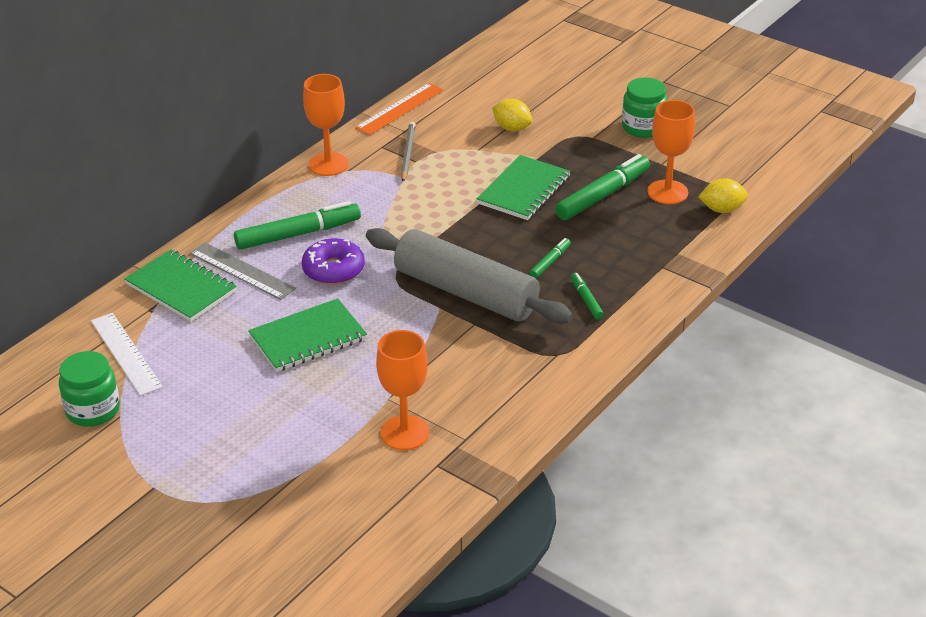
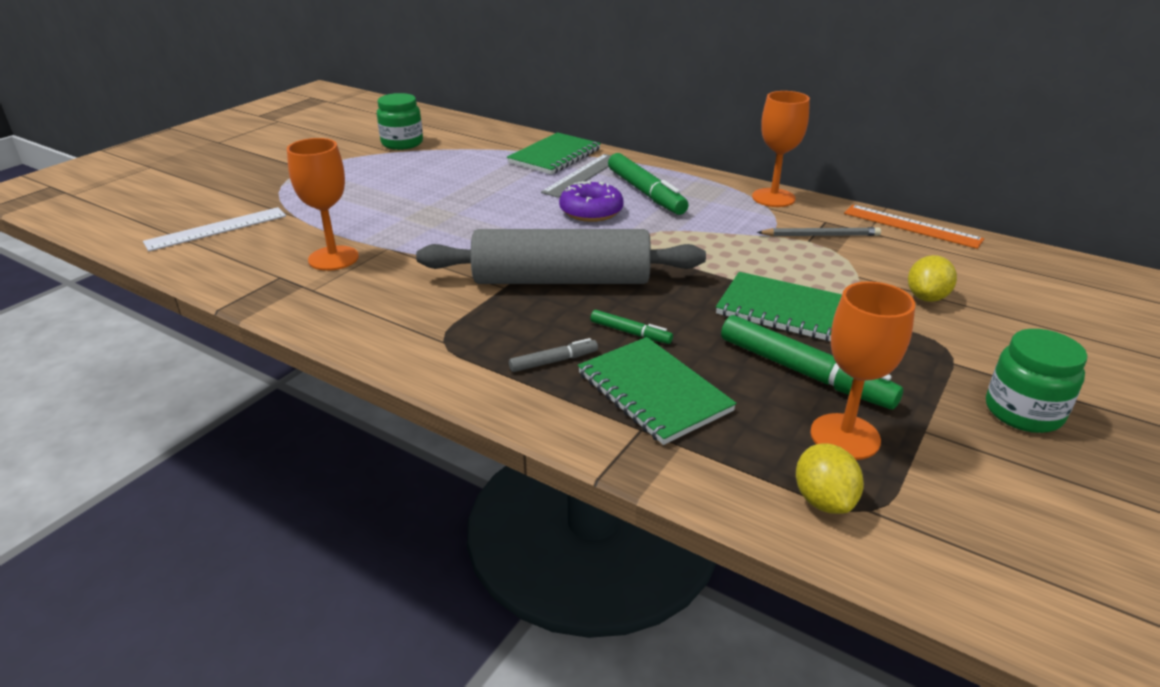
camera: 85 degrees right, 5 degrees down
(126, 353) = (468, 146): white ruler -> white ruler (216, 229)
(308, 338) = (484, 207): green notebook -> green notebook (653, 392)
(466, 292) = (561, 280): grey rolling pin -> grey rolling pin turned 60 degrees clockwise
(586, 300) = (554, 361): green marker -> grey marker

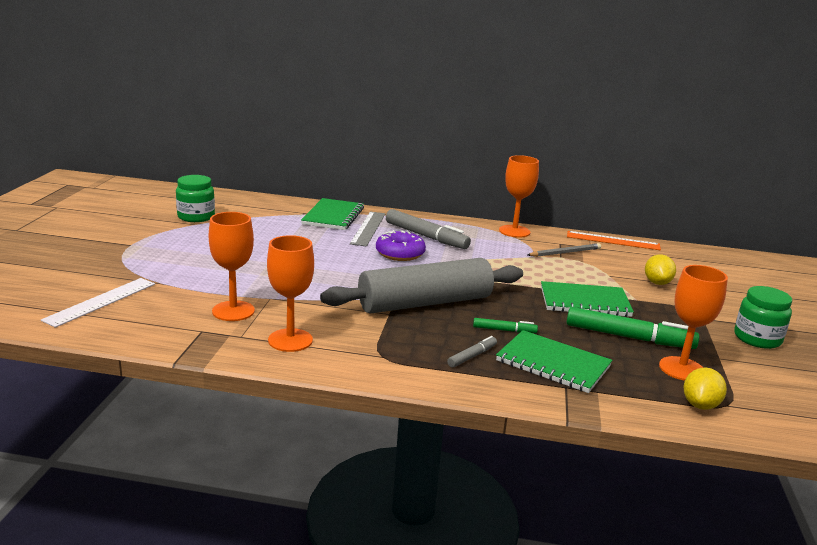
camera: 25 degrees left, 10 degrees down
(359, 303) = (290, 340): none -> orange goblet
(645, 193) = (426, 236): green marker -> grey marker
(823, 500) = (700, 405): yellow lemon -> yellow lemon turned 60 degrees clockwise

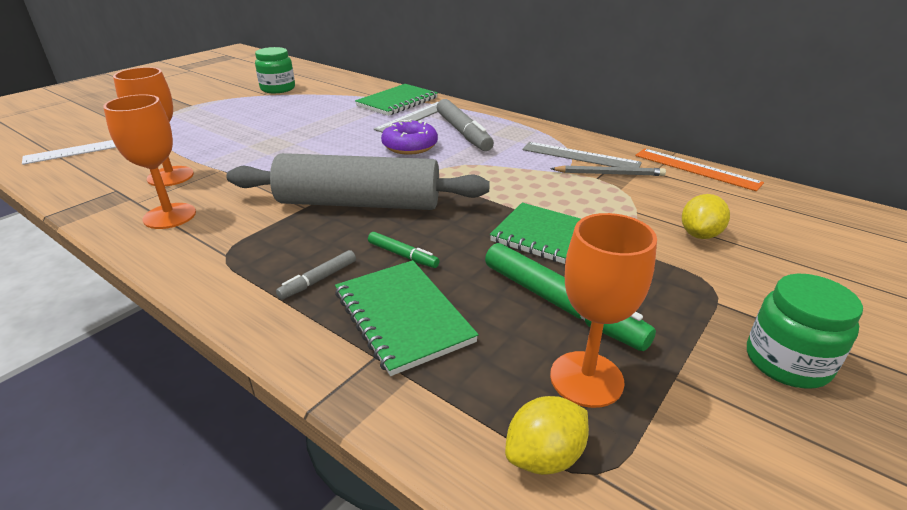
camera: 30 degrees right, 10 degrees up
(472, 356) = (318, 280): grey marker -> grey marker turned 150 degrees clockwise
(514, 231) = (574, 140): orange goblet -> none
(532, 243) = (580, 156): none -> grey ruler

